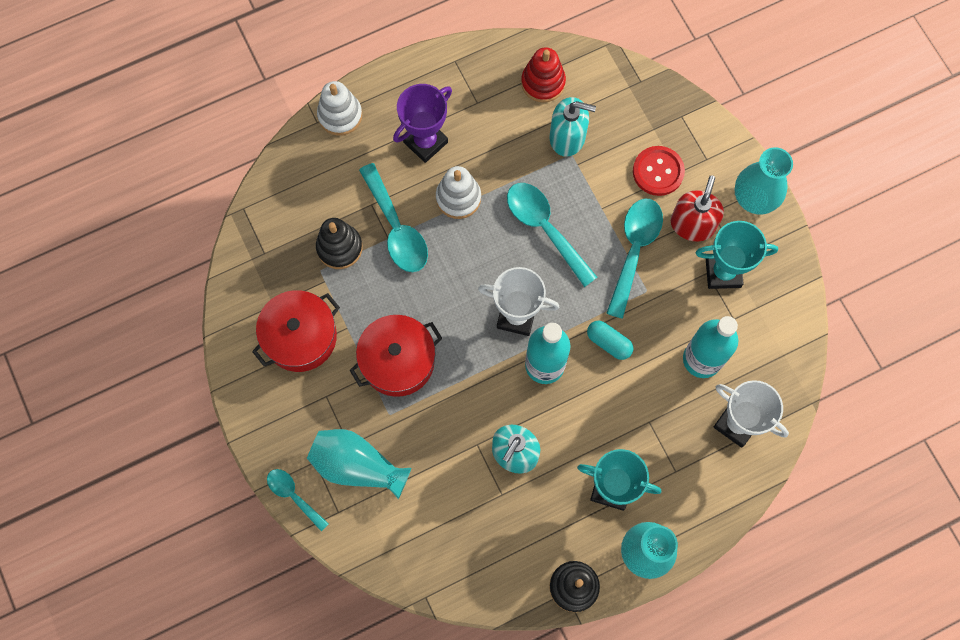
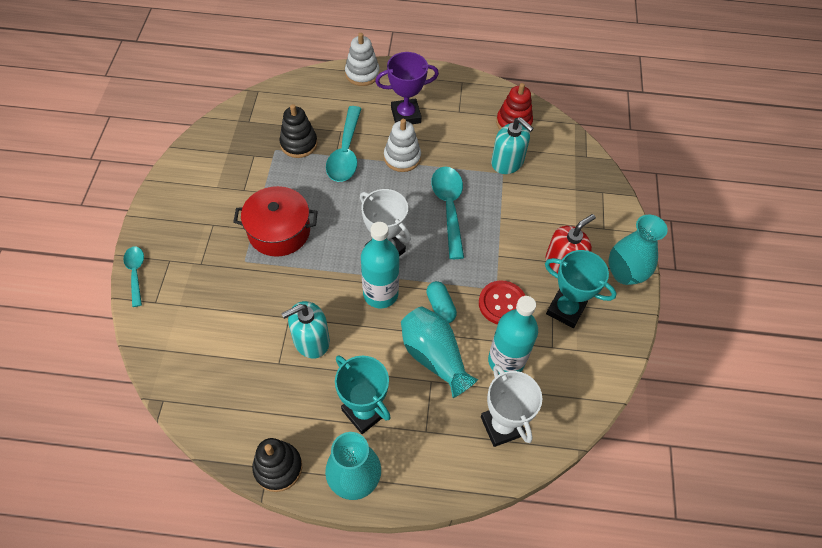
camera: 30 degrees right, 15 degrees down
(300, 337) = (228, 180): red pot -> none
(357, 466) = (194, 280): turquoise vase -> turquoise vase (434, 357)
(634, 250) = (505, 257): turquoise spoon -> none
(658, 171) = (560, 217): red button -> red button (502, 303)

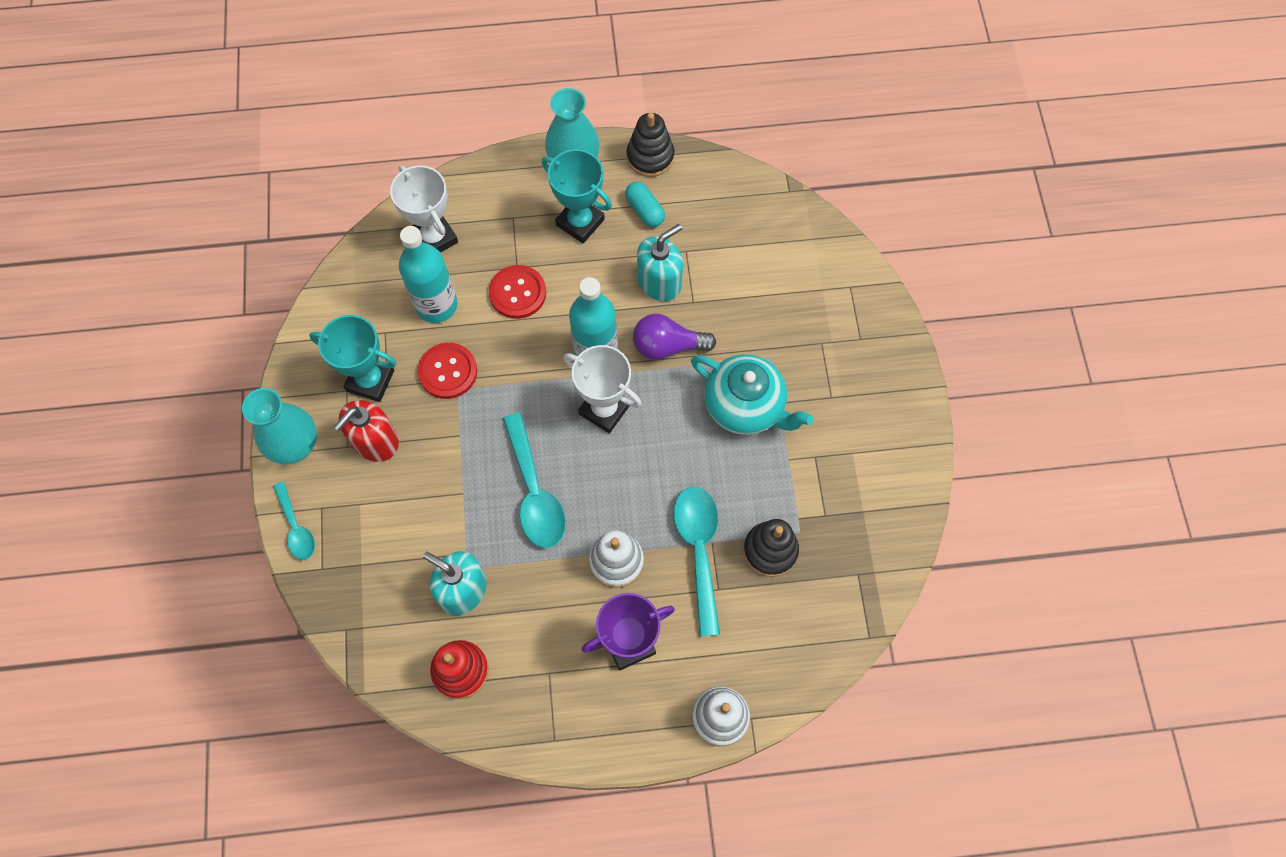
camera: 170 degrees right, 10 degrees up
(136, 273) = (890, 315): turquoise spoon -> turquoise spoon (296, 527)
(279, 231) = (745, 406): red pot -> turquoise teapot
(322, 286) = (667, 346): none -> purple light bulb
(434, 357) = (517, 293): turquoise vase -> red button
(440, 307) = (521, 352): turquoise capsule -> turquoise capsule (644, 210)

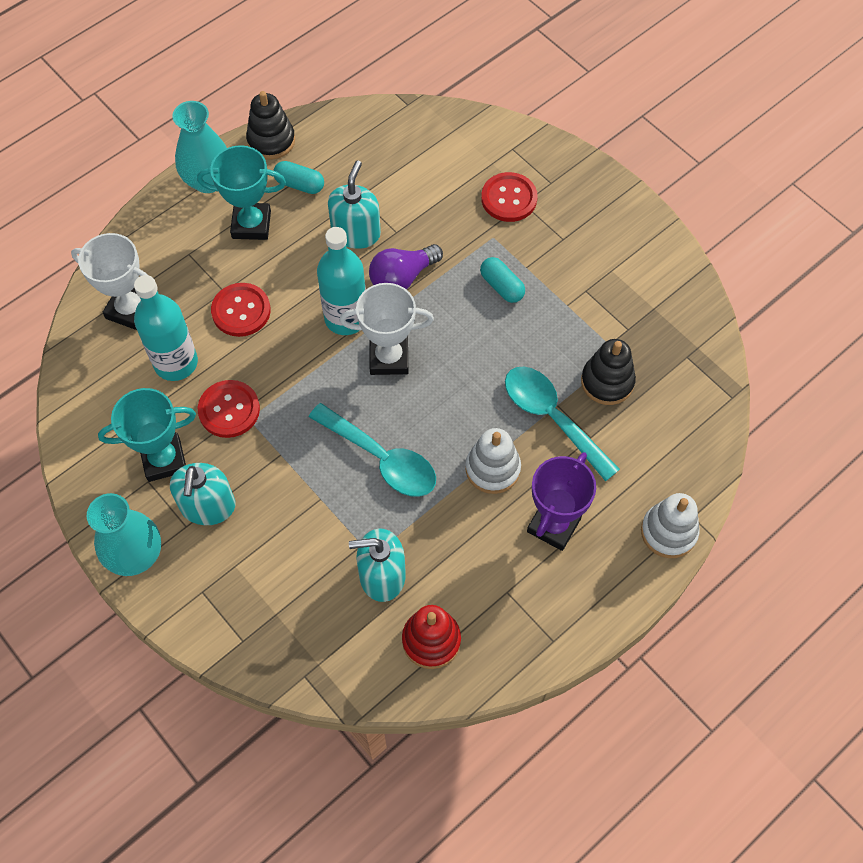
camera: 35 degrees left, 5 degrees down
(296, 527) = (192, 622): turquoise spoon -> none
(375, 441) = (208, 506): red soap dispenser -> turquoise soap dispenser
(745, 406) = (502, 286): turquoise teapot -> turquoise capsule
(812, 331) = (509, 198): none -> red button

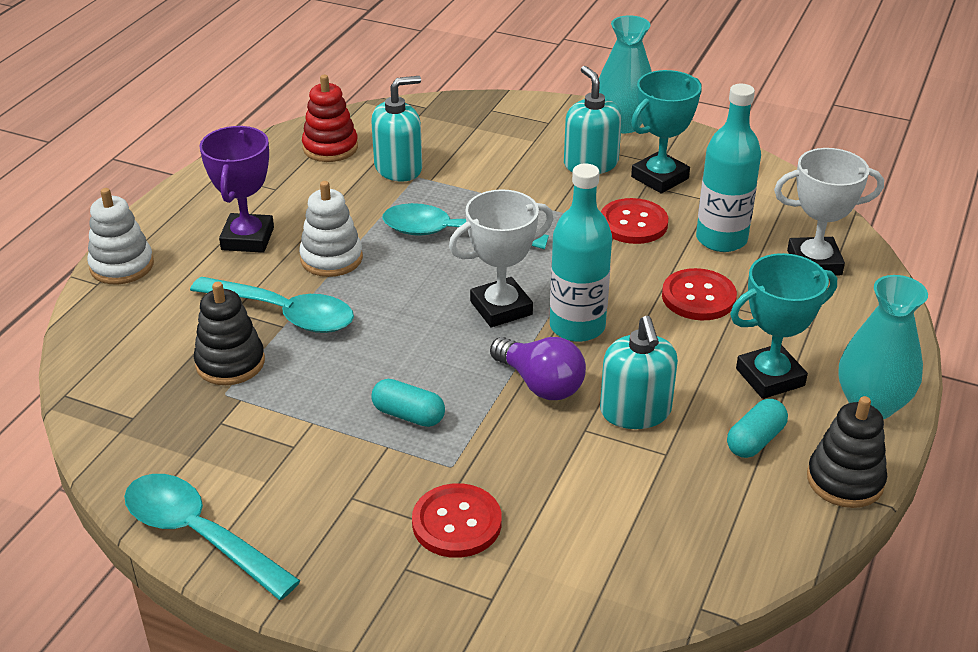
camera: 155 degrees right, 25 degrees down
(299, 184) = (755, 440): turquoise capsule -> turquoise capsule turned 45 degrees counterclockwise
(402, 278) = (540, 384): purple light bulb -> purple light bulb turned 105 degrees clockwise
(662, 247) = (198, 534): none -> turquoise spoon

